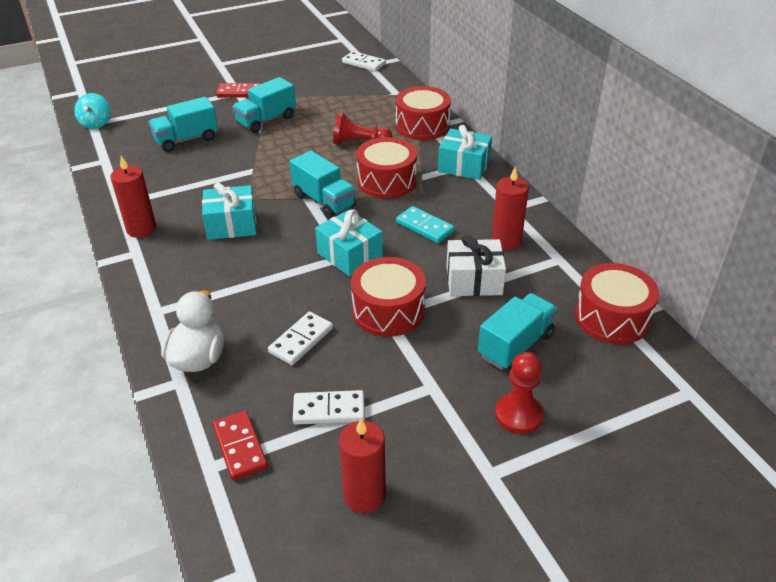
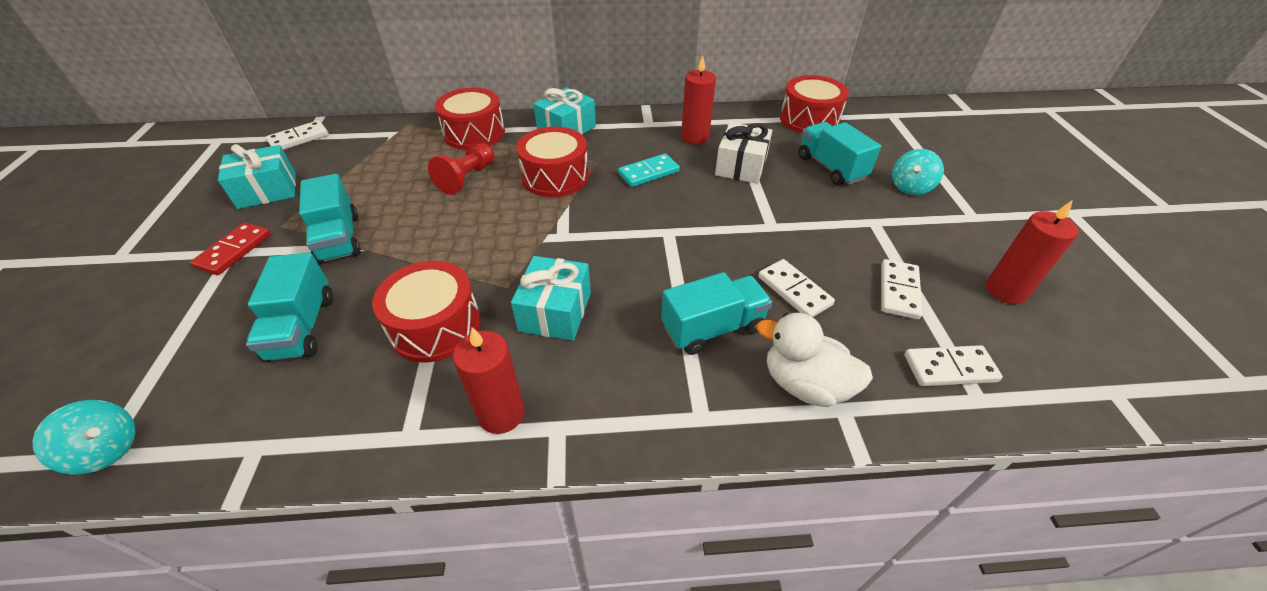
camera: 70 degrees left, 5 degrees up
(240, 447) = (949, 368): red domino -> white domino
(324, 201) = (559, 226): turquoise truck -> turquoise truck (713, 328)
(350, 255) = (668, 228): turquoise gift -> turquoise gift (267, 190)
(388, 310) = (766, 223): red drum -> red drum (436, 326)
(518, 415) = (910, 187): red pawn -> turquoise spinning top

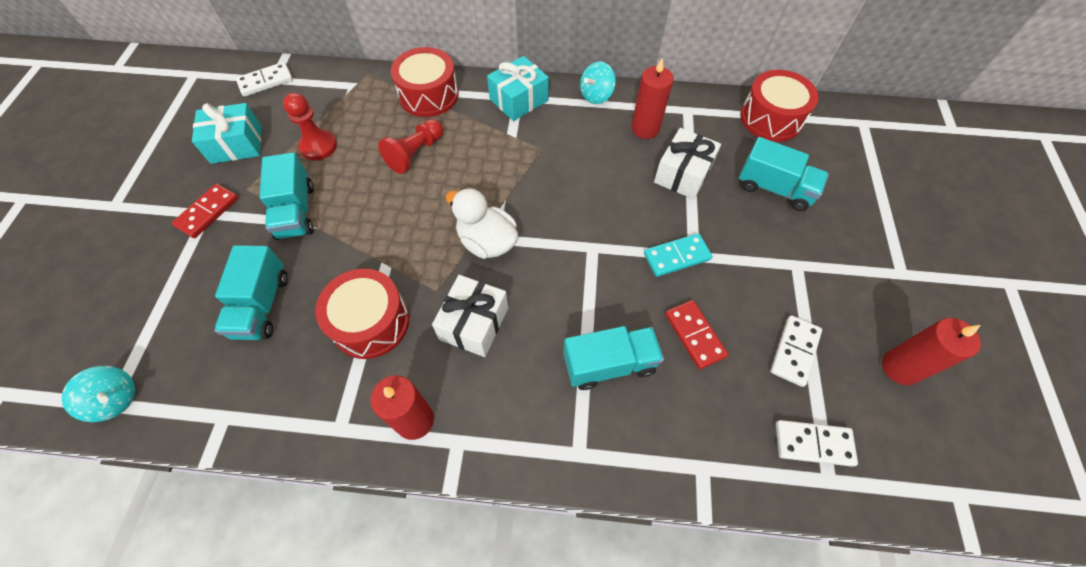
camera: 10 degrees right, 15 degrees up
(361, 183) = (318, 146): none -> red pawn
(555, 177) = (498, 163): red drum -> none
(555, 311) = (474, 323): turquoise gift -> white gift
(648, 173) = (589, 170): turquoise domino -> turquoise domino (677, 257)
(794, 291) = (694, 335): white domino -> red domino
(805, 384) = (676, 437): white duck -> white duck (487, 242)
(831, 168) = (774, 188): turquoise truck -> turquoise truck turned 135 degrees clockwise
(910, 187) = (849, 226): turquoise spinning top -> turquoise spinning top (596, 95)

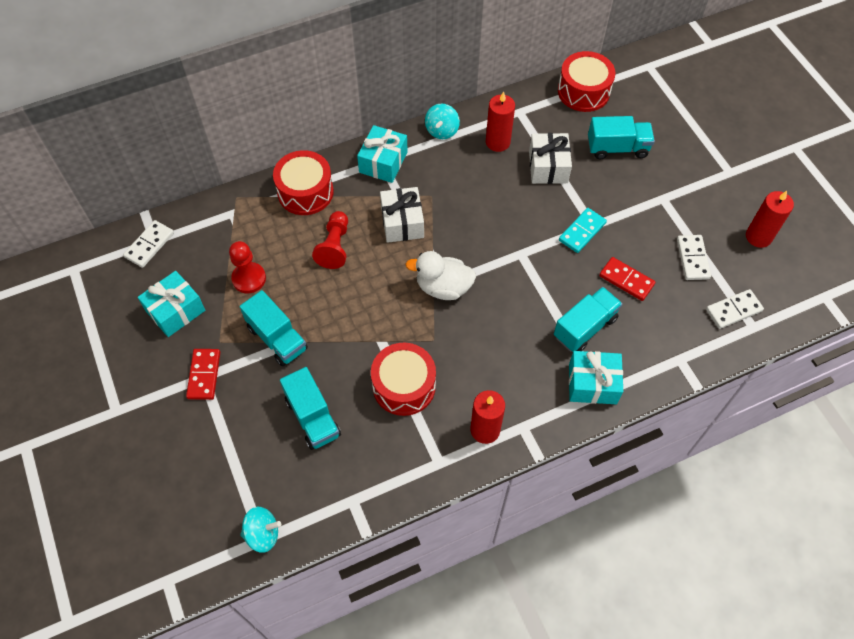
camera: 30 degrees left, 0 degrees up
(474, 323) = (477, 348): white gift -> white gift (402, 222)
(573, 437) = (592, 384): none -> turquoise gift

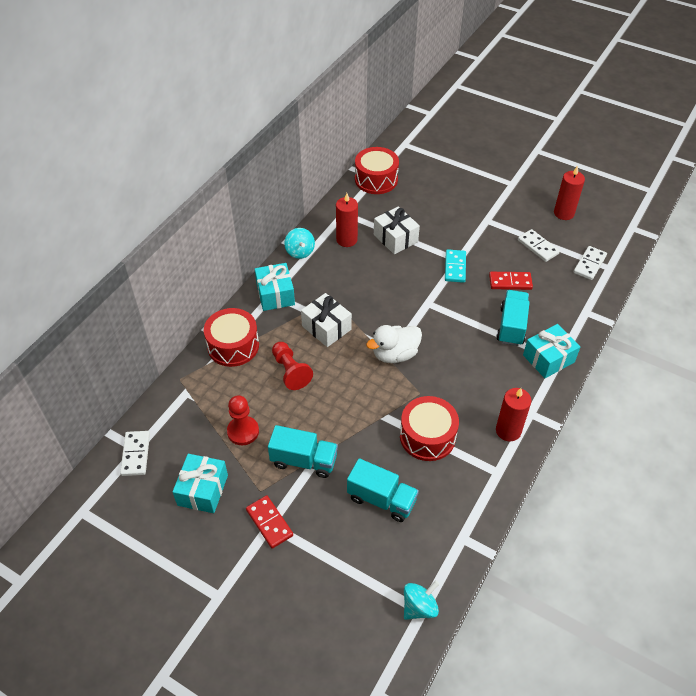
camera: 35 degrees left, 10 degrees down
(617, 148) = (430, 204): turquoise truck -> none

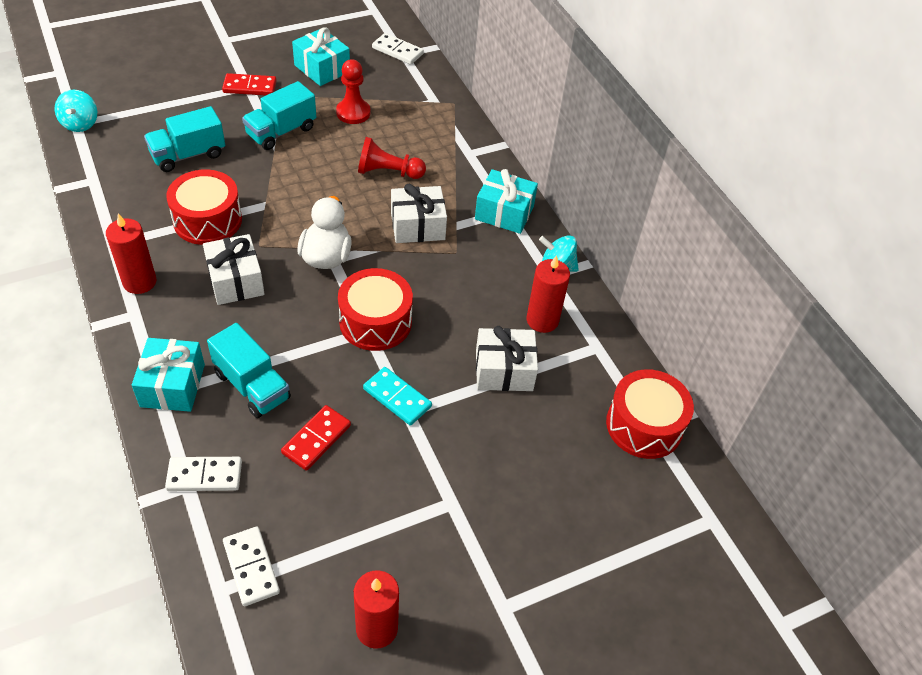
camera: 120 degrees right, 0 degrees up
(233, 346) = (461, 151): red drum -> red drum (375, 322)
(457, 384) = (236, 281): none -> white gift
(538, 247) = (344, 526): white domino -> white domino (204, 475)

